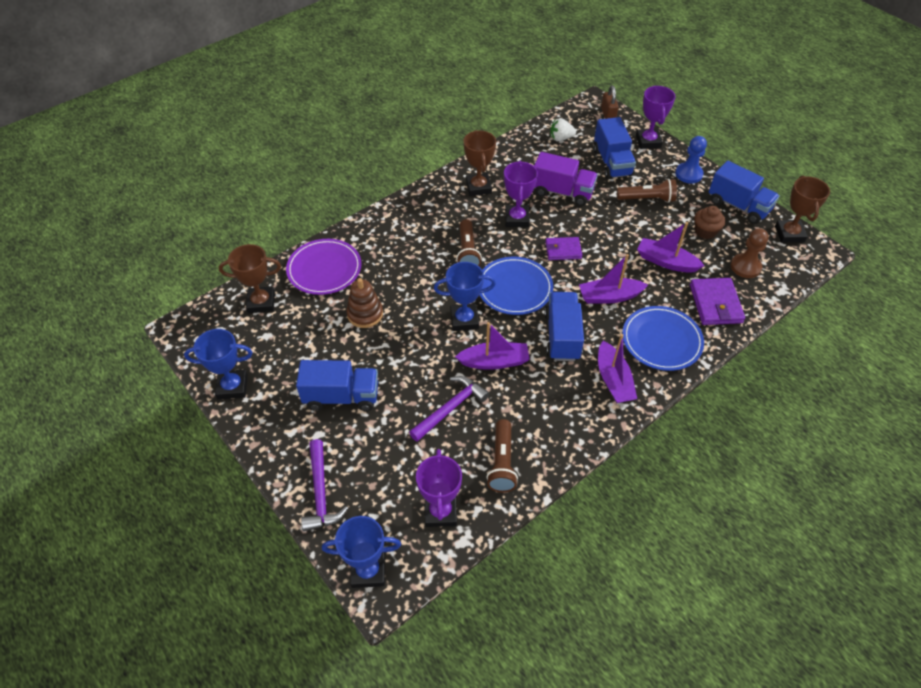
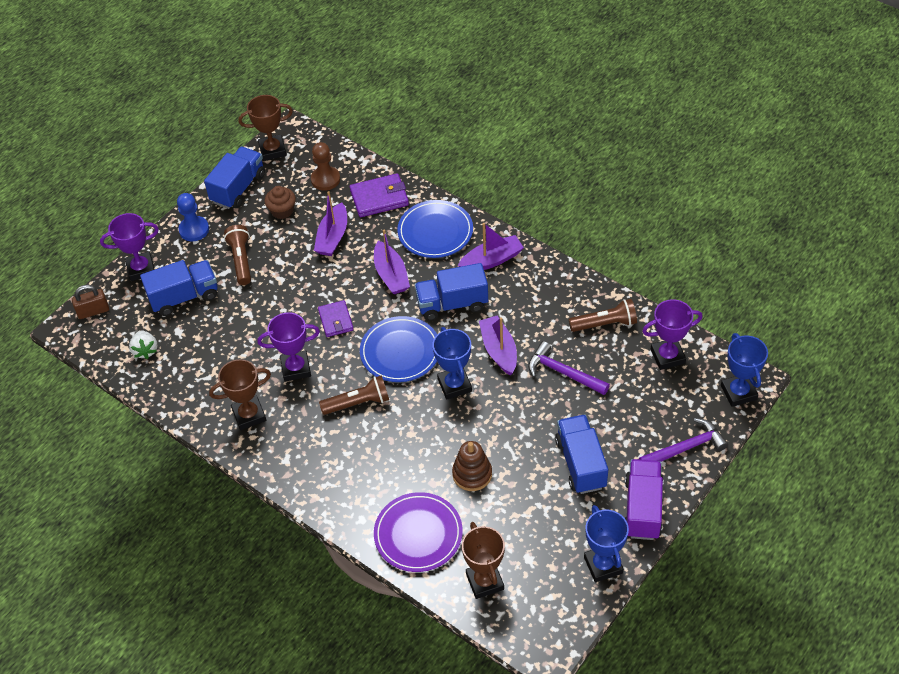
camera: 100 degrees left, 0 degrees up
(562, 192) = (243, 334): purple truck -> purple truck (642, 508)

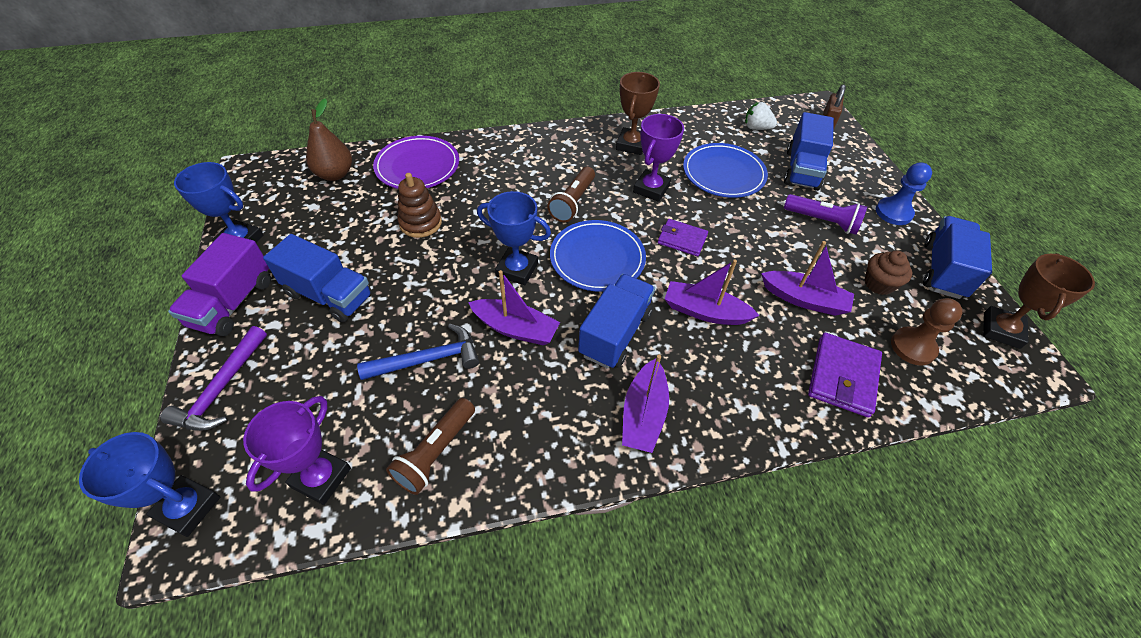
camera: 125 degrees right, 0 degrees up
(141, 269) = (861, 162): purple trophy -> none
(238, 188) = (943, 270): blue truck -> blue truck turned 135 degrees counterclockwise
(241, 260) = (822, 221): brown flashlight -> purple flashlight
(332, 237) = (804, 299): purple boat -> purple boat turned 150 degrees clockwise
(435, 232) = (739, 392): blue plate -> blue plate (723, 173)
(484, 581) = (335, 174): brown trophy -> brown pear
(563, 373) = (428, 359): purple hammer -> blue hammer
(642, 508) = (233, 303): purple truck -> purple truck turned 60 degrees clockwise

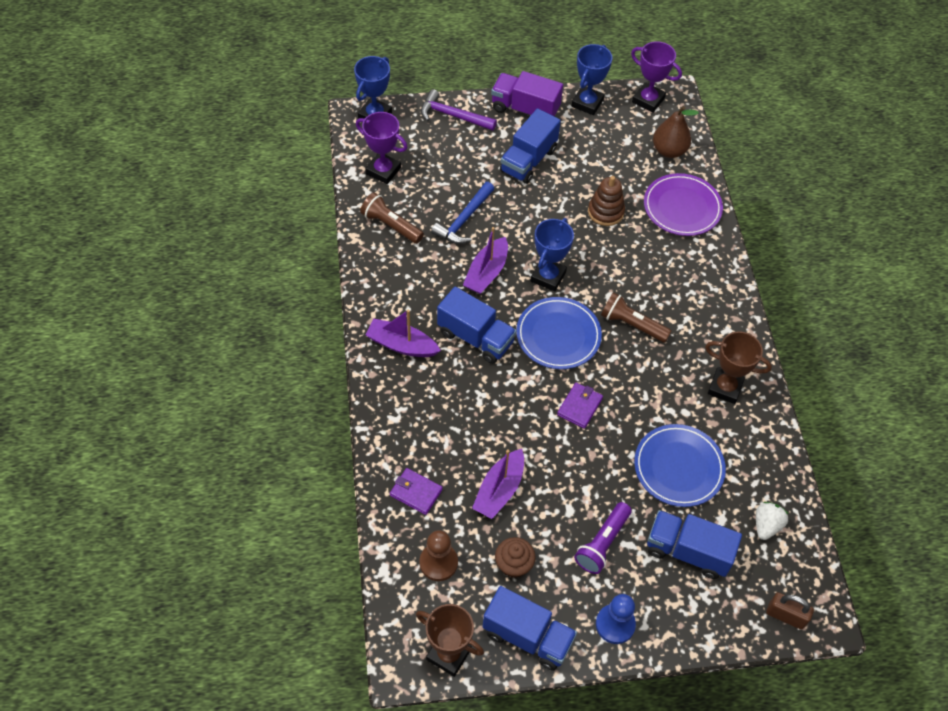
camera: 95 degrees right, 5 degrees up
(428, 359) = (464, 220): blue hammer -> blue hammer turned 45 degrees clockwise
(651, 189) = (652, 394): purple trophy -> purple trophy (648, 100)
(704, 311) = (492, 406): purple boat -> none
(843, 377) = (416, 492): purple wallet -> purple wallet, size x0.66

